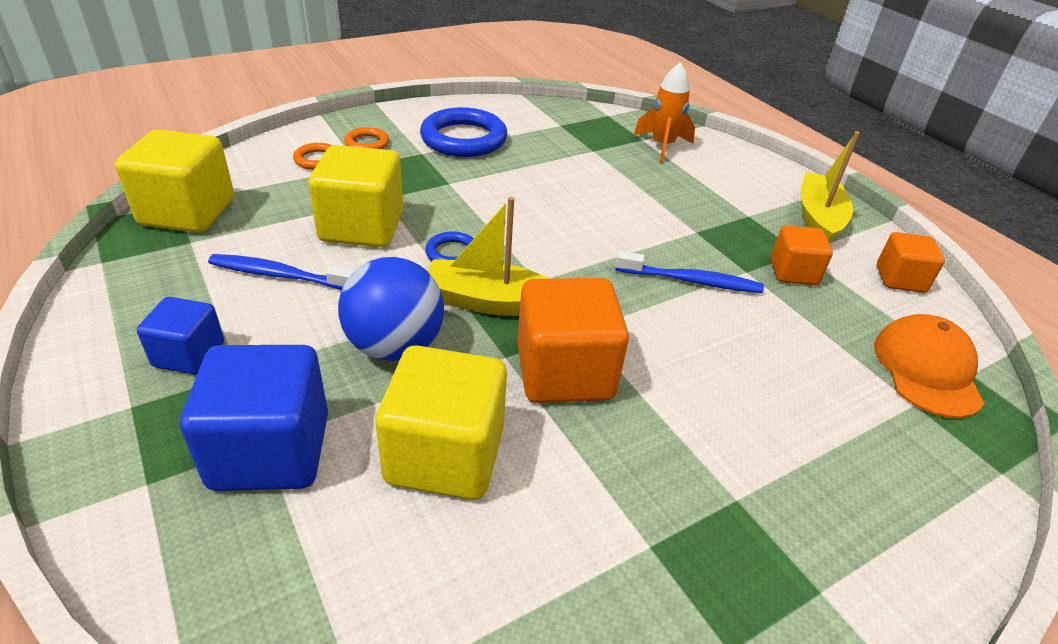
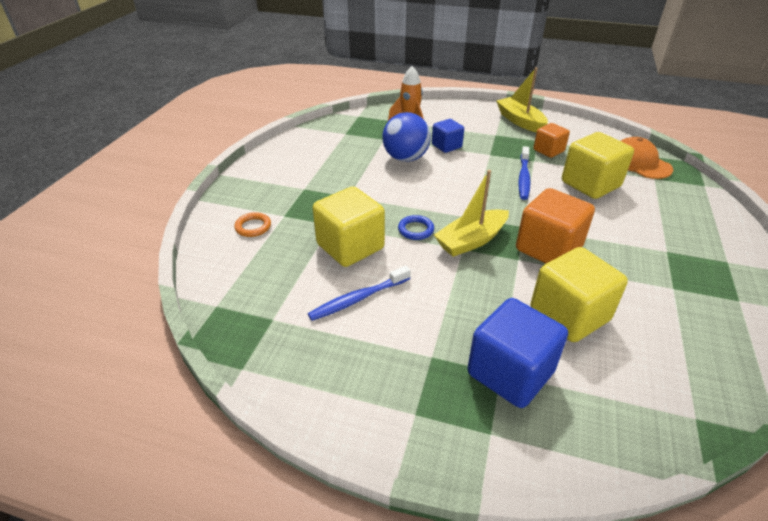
camera: 40 degrees left, 0 degrees up
(188, 212) = (237, 305): yellow cube -> yellow cube (590, 184)
(189, 355) = (393, 369): blue cube -> blue cube (446, 146)
(367, 143) = (263, 201): orange ring -> none
(395, 346) = (472, 289): blue ball -> blue ball (405, 158)
(464, 139) = (312, 168): blue ring -> none
(691, 281) = (523, 178): blue toothbrush -> blue toothbrush turned 135 degrees clockwise
(900, 279) = (581, 131): orange cube -> none

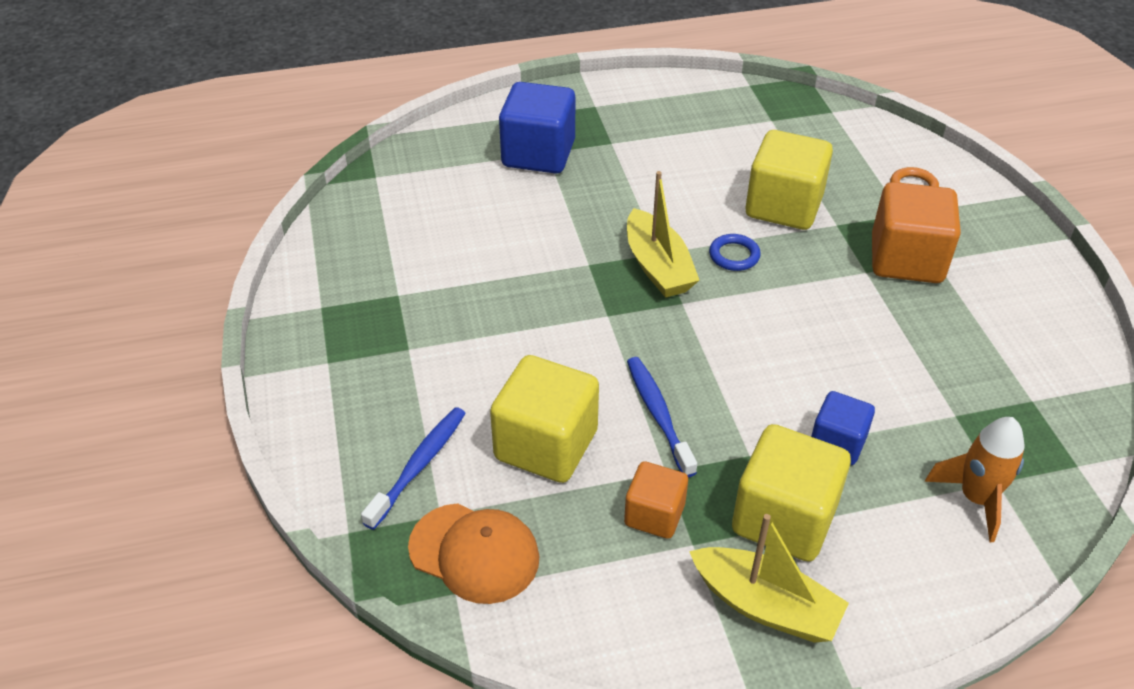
camera: 150 degrees right, 5 degrees up
(358, 299) = (717, 161): blue toothbrush -> blue toothbrush (419, 466)
(405, 158) = (871, 380): blue ball -> none
(471, 241) = (658, 267): yellow boat -> yellow boat turned 135 degrees clockwise
(548, 248) = (560, 292): orange cube -> orange cube (906, 259)
(569, 315) = (506, 220): yellow cube -> yellow cube (784, 518)

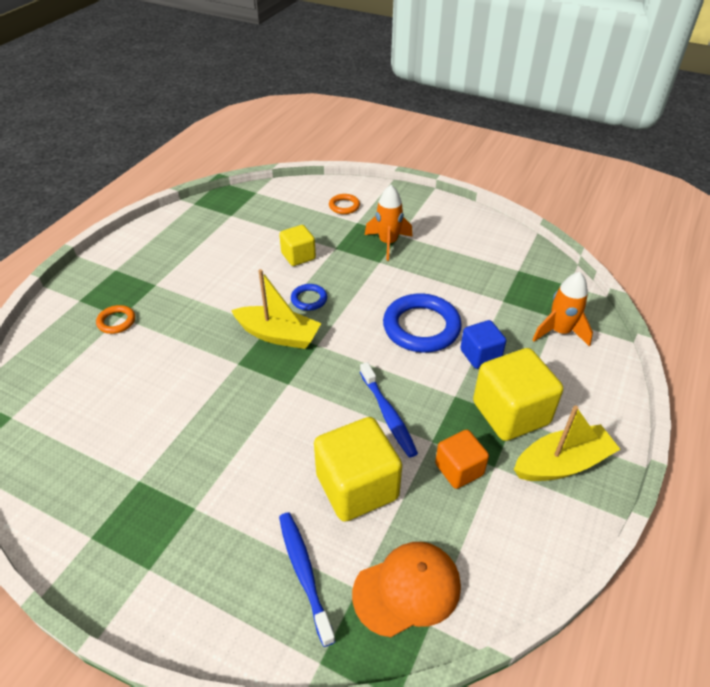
camera: 50 degrees left, 0 degrees up
(538, 154) = (116, 321): blue cube -> orange ring
(658, 414) = (388, 414): blue toothbrush -> blue toothbrush turned 135 degrees counterclockwise
(783, 206) = (298, 256): yellow cube -> yellow cube, size x0.58
(813, 367) = (421, 327): none -> blue ring
(906, 259) = (388, 243): orange cube -> orange rocket

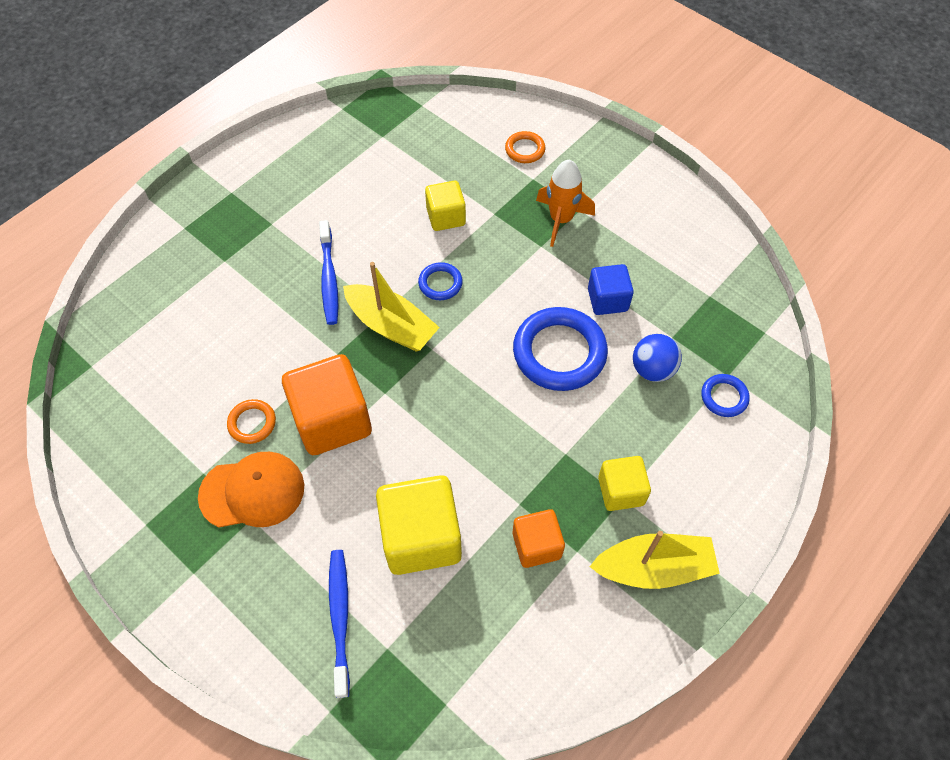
camera: 15 degrees right, 15 degrees up
(116, 321) = (219, 267): orange ring -> orange ring (252, 423)
(248, 413) = (332, 420): none -> orange cube
(388, 414) = (482, 459): blue toothbrush -> blue toothbrush (329, 278)
(407, 589) = (436, 663): orange cap -> orange cap (252, 491)
(480, 355) = (615, 407): blue cube -> blue cube (607, 300)
(498, 324) = (652, 369): none -> blue ball
(510, 413) = (621, 491): yellow cube -> yellow cube, size x0.58
(559, 332) = (724, 397): orange rocket -> blue ring

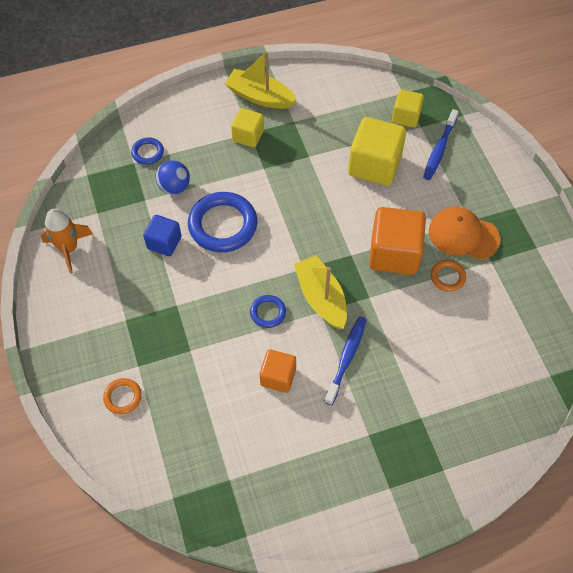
camera: 150 degrees left, 0 degrees up
(446, 217) = (228, 366): yellow cube -> yellow cube (406, 117)
(536, 545) = (313, 133): orange cube -> orange cube (278, 377)
(561, 220) = (146, 318): orange rocket -> orange rocket (69, 249)

